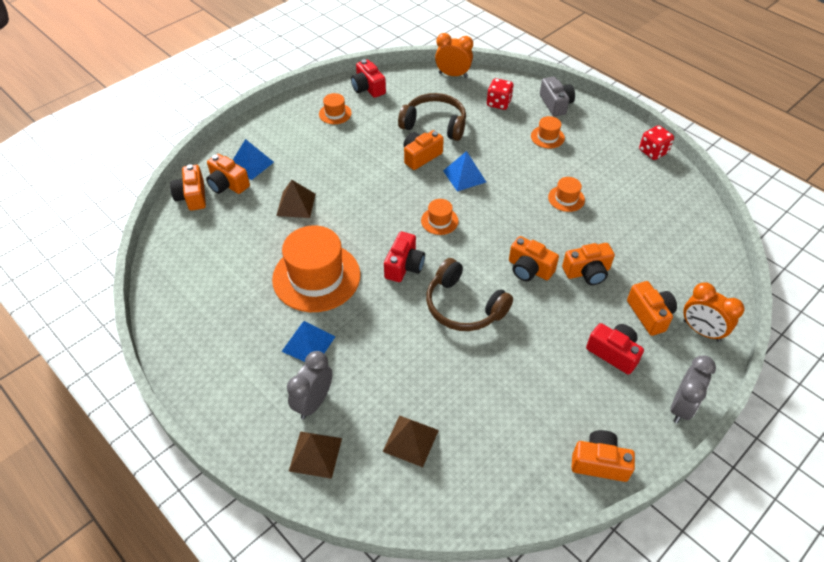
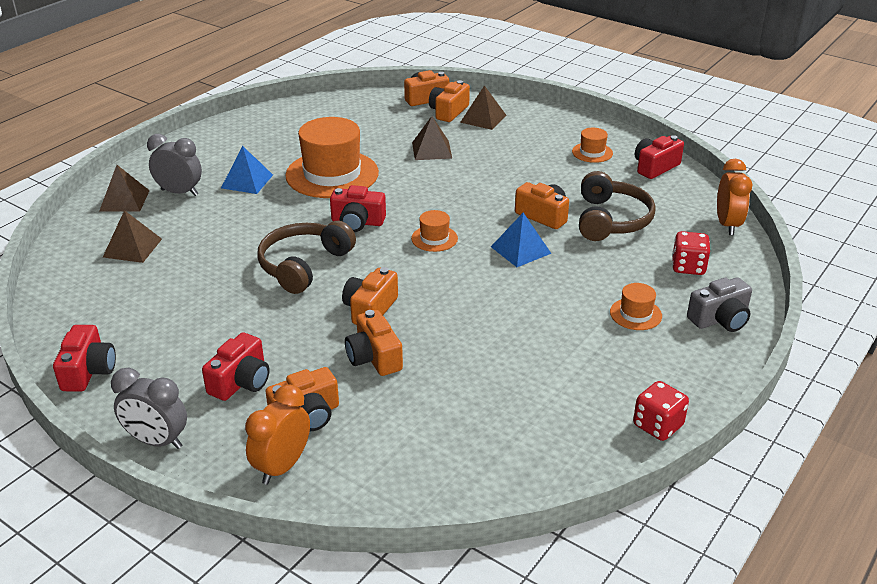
camera: 80 degrees right, 15 degrees down
(251, 164) = (483, 118): blue pyramid -> brown pyramid
(566, 198) = (510, 335): orange hat -> none
(599, 462) = (88, 371): orange camera -> red camera

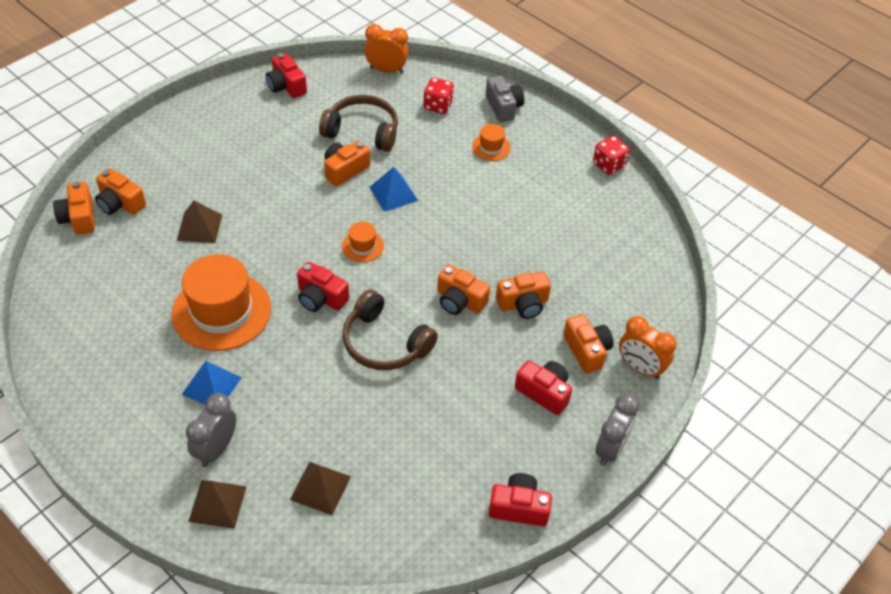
camera: 85 degrees left, 15 degrees up
(357, 222) = (321, 298): red camera -> red camera turned 105 degrees clockwise
(483, 118) = (147, 179): brown pyramid -> none
(592, 152) = (246, 118): orange hat -> none

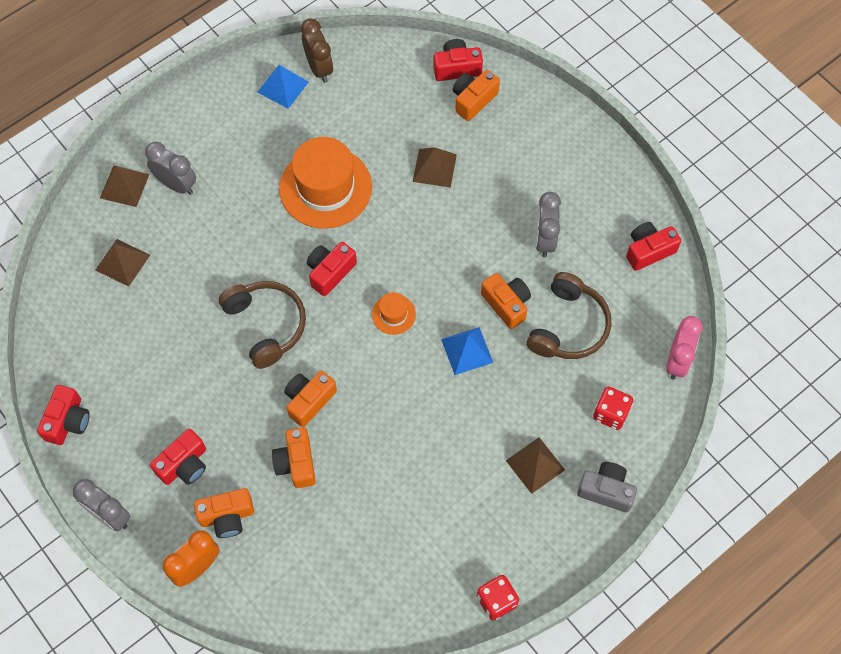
camera: 100 degrees right, 15 degrees up
(65, 332) = (319, 68): none -> brown clock
(79, 218) = (456, 68): orange camera -> red camera
(211, 385) = (242, 180): blue pyramid -> blue pyramid (283, 87)
(278, 148) = (544, 239): none -> grey clock
(384, 343) = (266, 325): brown headphones -> brown headphones turned 105 degrees clockwise
(386, 70) = (677, 361): orange clock -> pink clock
(491, 147) = (535, 465): orange hat -> brown pyramid
(503, 107) = (606, 490): grey camera -> grey camera turned 150 degrees counterclockwise

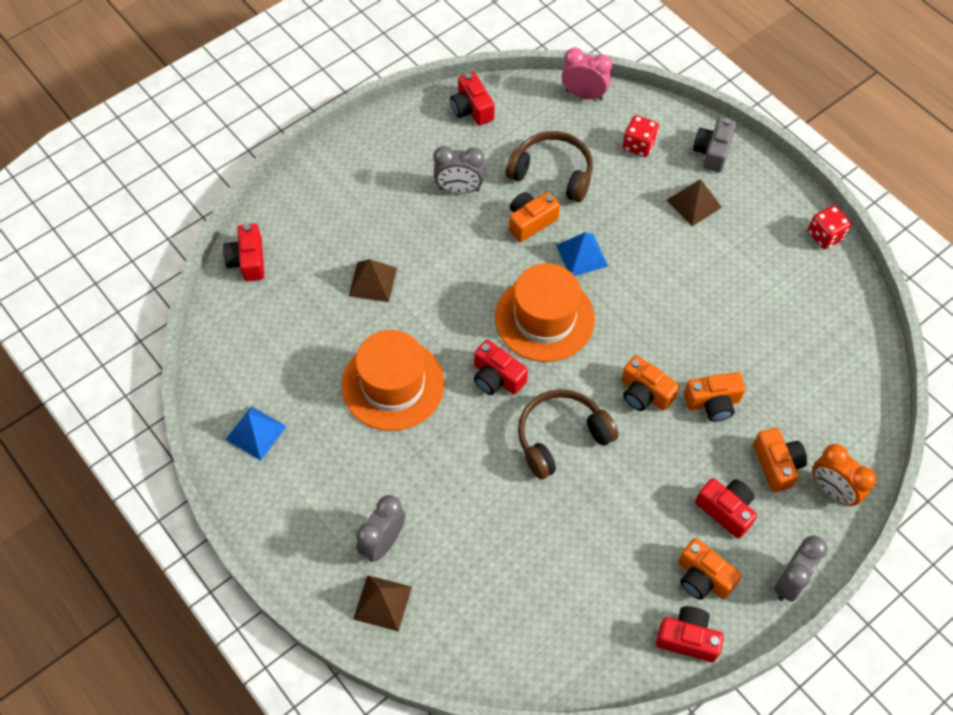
camera: 90 degrees left, 5 degrees down
(122, 262) = (486, 596): brown pyramid -> none
(319, 68) = (234, 395): brown clock -> none
(393, 314) = (544, 318): orange hat -> orange hat, size x2.20
(473, 100) = (290, 246): orange camera -> orange camera (703, 577)

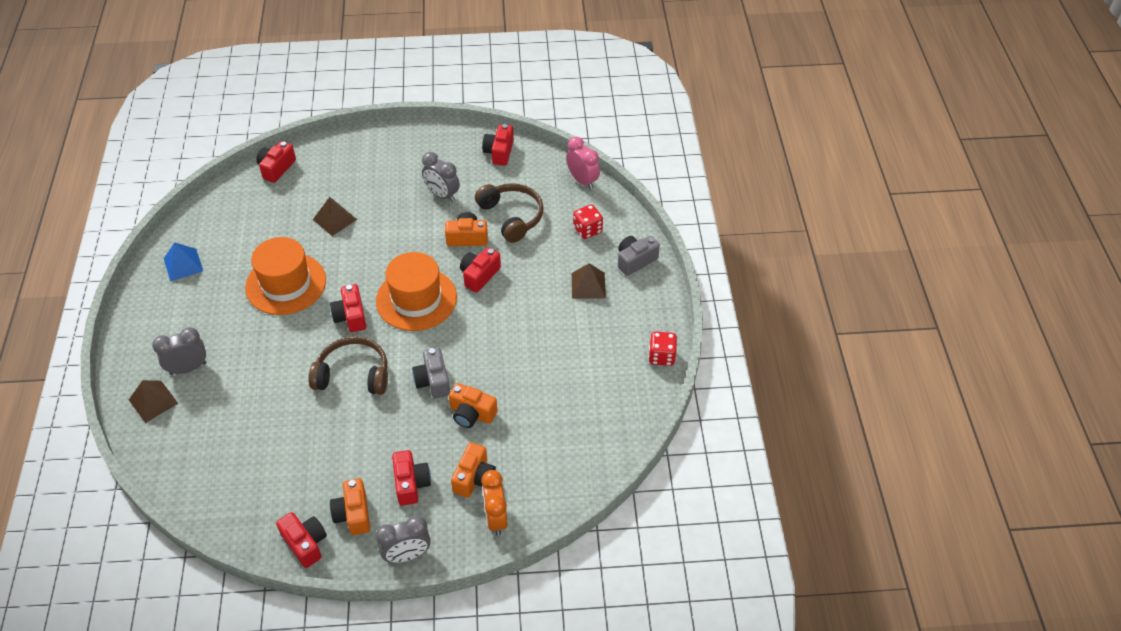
camera: 35 degrees right, 10 degrees down
(582, 255) = (479, 275): blue pyramid -> red camera
(644, 393) = (433, 381): orange camera -> grey camera

